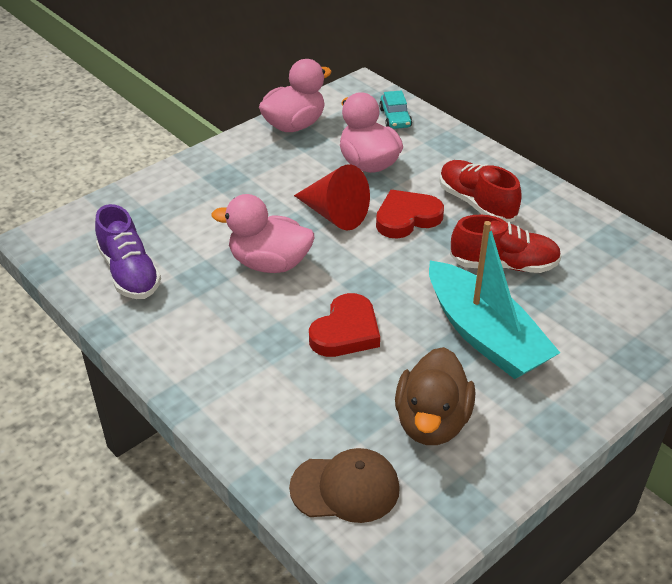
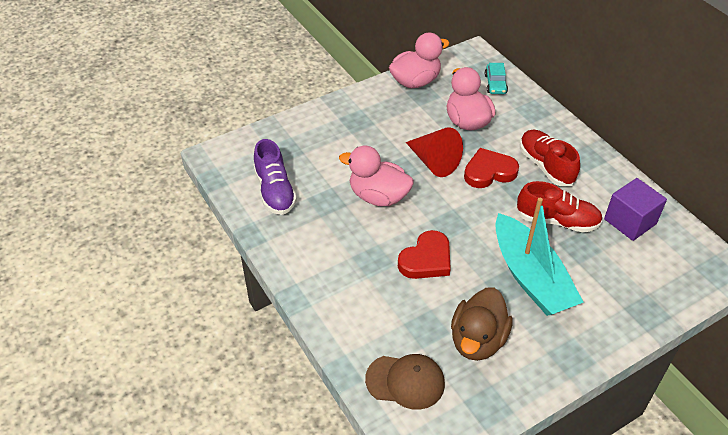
camera: 10 degrees right, 5 degrees up
(593, 255) = (630, 221): none -> purple cube

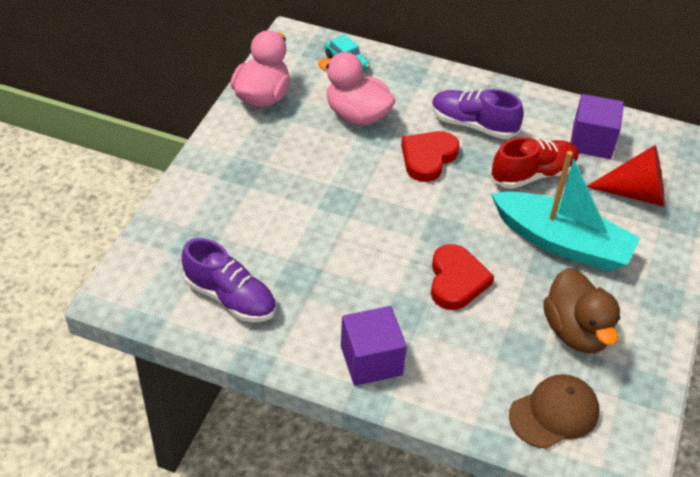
camera: 40 degrees left, 0 degrees up
(320, 275) = (371, 360): none -> purple cube
(378, 196) = (346, 242): pink duck -> none
(434, 162) = (366, 175): red cone -> red cone (635, 193)
(546, 166) = (473, 125): red shoe -> purple shoe

